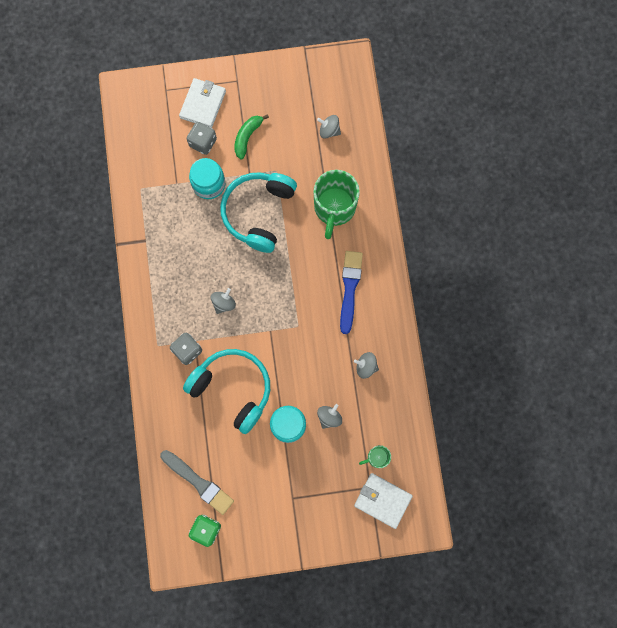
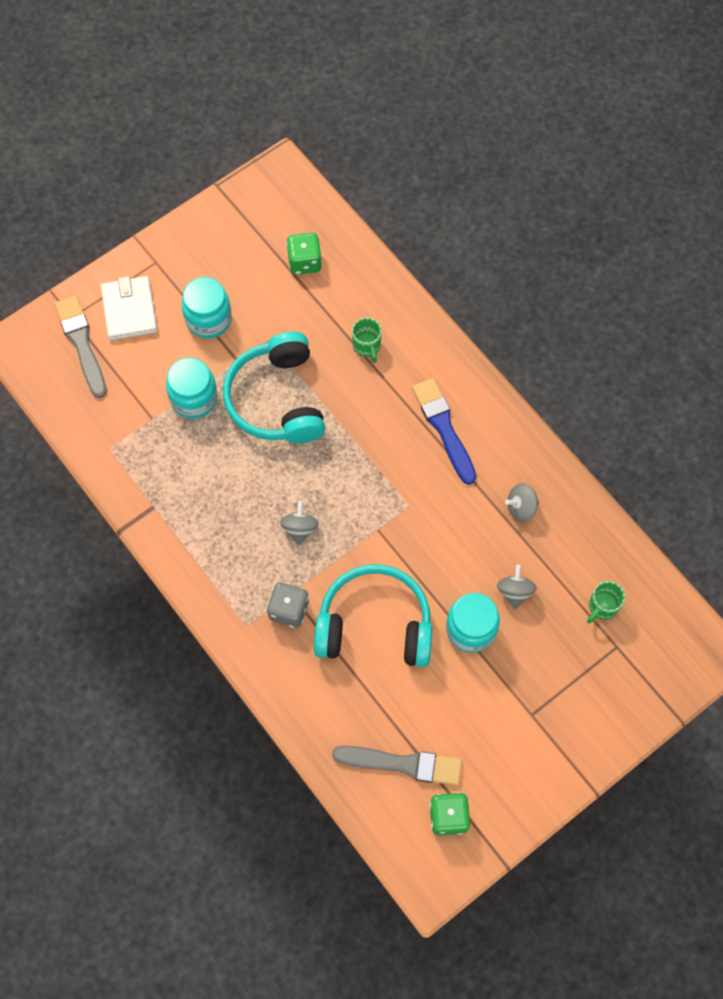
camera: 30 degrees left, 10 degrees down
(162, 111) = (82, 343): none -> grey brush
(203, 142) = (157, 354): grey dice -> none
(247, 137) = (208, 319): green banana -> turquoise jar
(329, 131) = (304, 262): grey spinning top -> green dice
(334, 208) = (367, 346): green mug -> green mug, size x0.48
(382, 500) = (642, 653): white wallet -> none

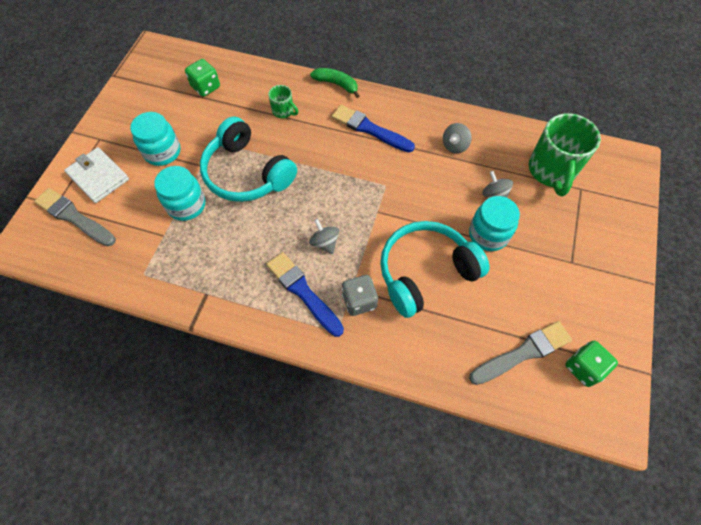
camera: 35 degrees left, 5 degrees down
(243, 566) = (303, 292): none -> blue brush
(450, 347) = (337, 84): none -> green banana
(602, 607) = (551, 171): green mug -> green mug, size x2.09

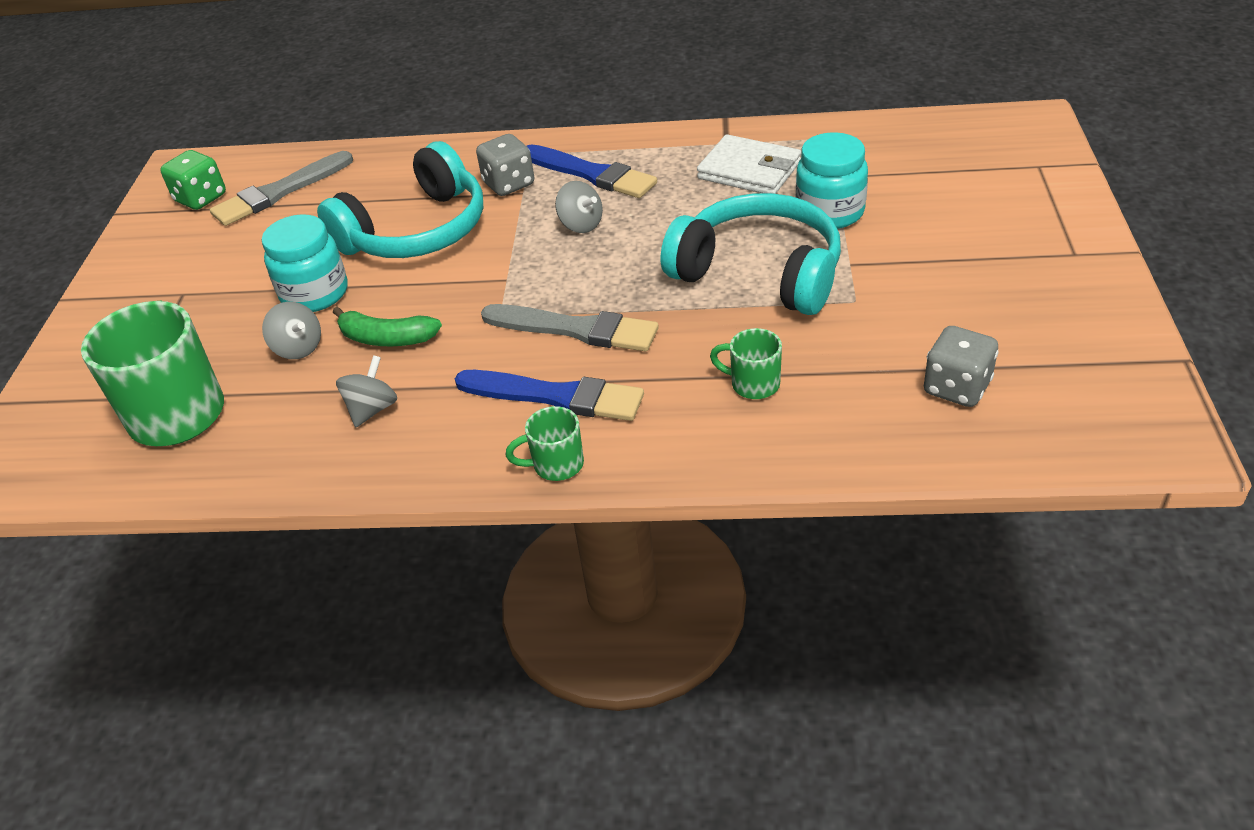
camera: 170 degrees right, 20 degrees down
(74, 217) = (991, 161): grey brush -> grey brush (575, 329)
(98, 177) = (1010, 208): white wallet -> white wallet (749, 170)
(162, 152) = (936, 263): turquoise jar -> none
(206, 87) = (956, 387): green dice -> grey dice
(337, 84) = (662, 469): green banana -> green banana (386, 338)
(377, 97) = (556, 465): none -> green mug

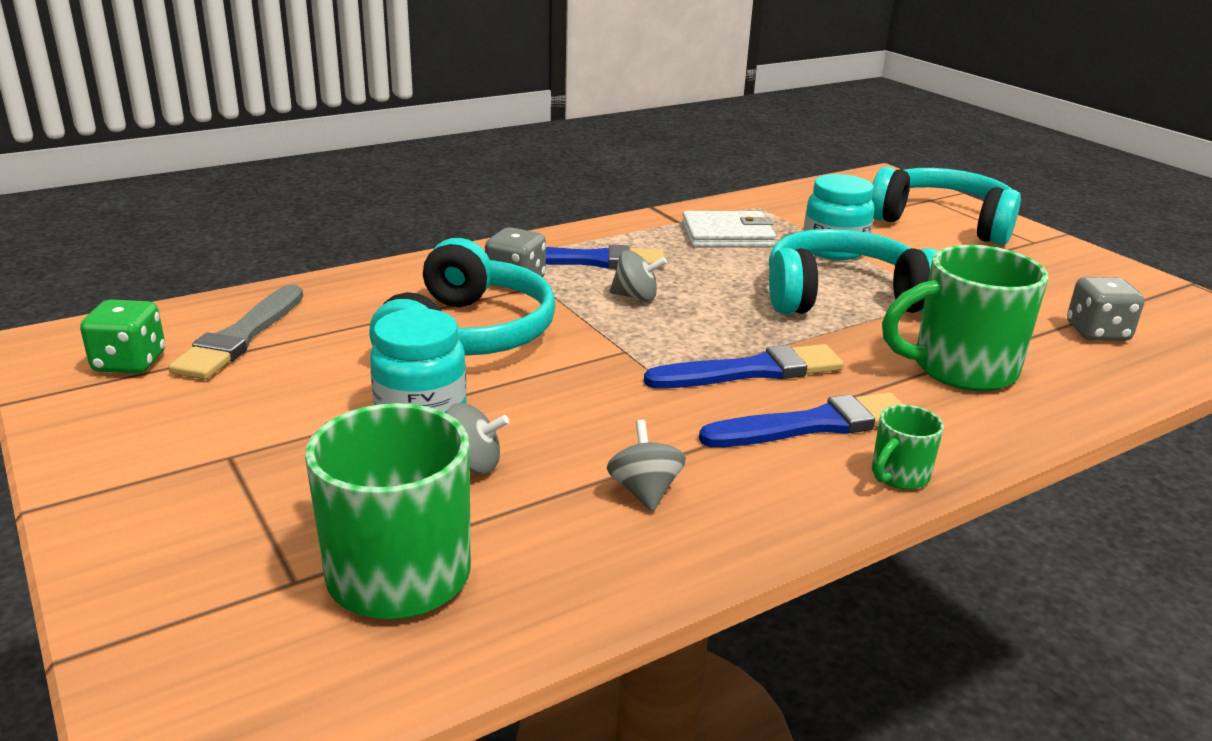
camera: 40 degrees left, 15 degrees down
(386, 338) = (568, 428): green banana -> none
(575, 329) = (751, 371): grey brush -> blue brush
(753, 384) = (959, 369): green mug -> green mug, size x2.09
(1003, 202) = (943, 222): none -> turquoise headphones

